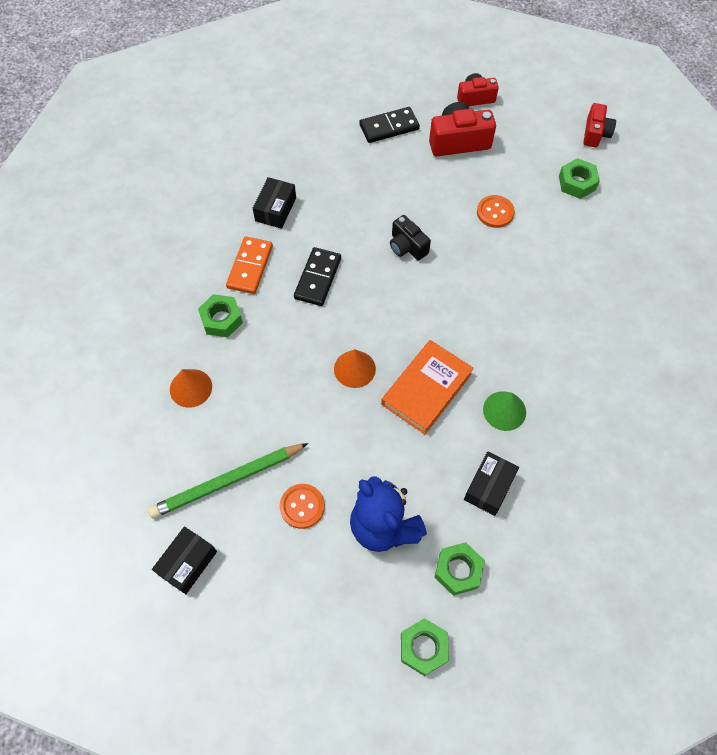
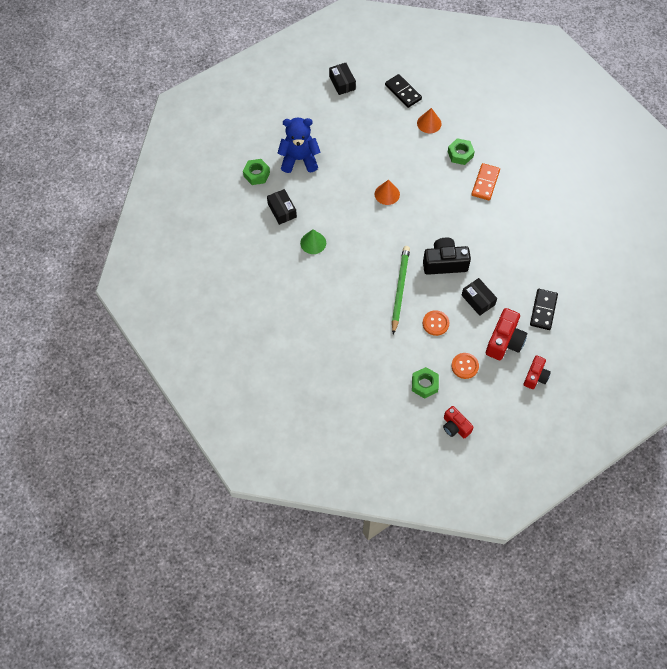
camera: 125 degrees right, 0 degrees up
(227, 481) = (368, 114): green pencil -> green pencil (400, 289)
(250, 267) = (485, 183): orange domino -> orange domino turned 60 degrees clockwise
(275, 209) = (518, 215): black box -> black box (478, 300)
(302, 506) = (333, 135): orange button -> orange button (465, 366)
(318, 278) = (454, 209): black domino -> black domino (403, 92)
(407, 246) = (444, 263): black camera -> black camera, size x1.56
(423, 648) = (237, 143): green nut -> none
(426, 389) = (351, 217): orange book -> none

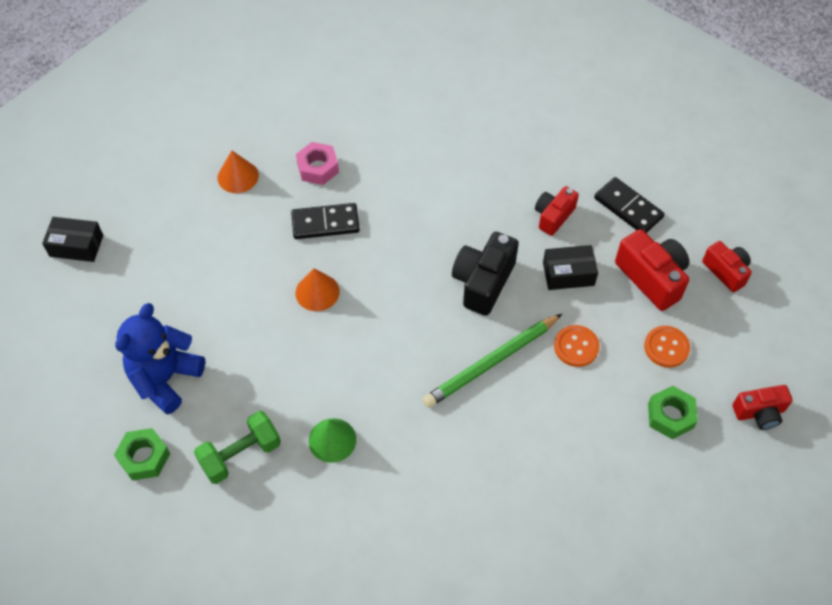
camera: 60 degrees left, 5 degrees down
(282, 210) = (240, 455): black box -> green dumbbell
(400, 289) = (491, 362): green pencil -> green pencil turned 75 degrees counterclockwise
(403, 92) = (159, 179): black domino -> black domino (325, 223)
(460, 154) = (318, 168): green nut -> pink nut
(485, 183) = (386, 165): orange domino -> none
(510, 276) = (553, 216): none -> red camera

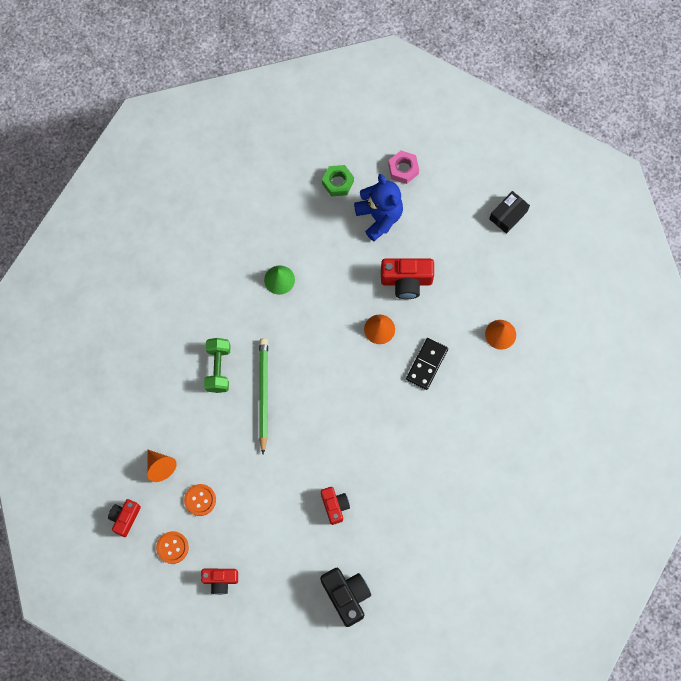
camera: 125 degrees right, 15 degrees up
(240, 455) = (304, 229): green dumbbell -> green dumbbell (218, 368)
(318, 168) = (474, 386): pink nut -> pink nut (403, 169)
(483, 282) = (318, 428): black camera -> black camera (346, 596)
(568, 274) = (288, 482): black box -> none
(576, 347) = (238, 449): orange button -> orange button (172, 547)
(628, 208) = (307, 558): black domino -> none
(652, 278) = (249, 531): red camera -> red camera (406, 281)
(670, 416) = (160, 467): green nut -> orange cone

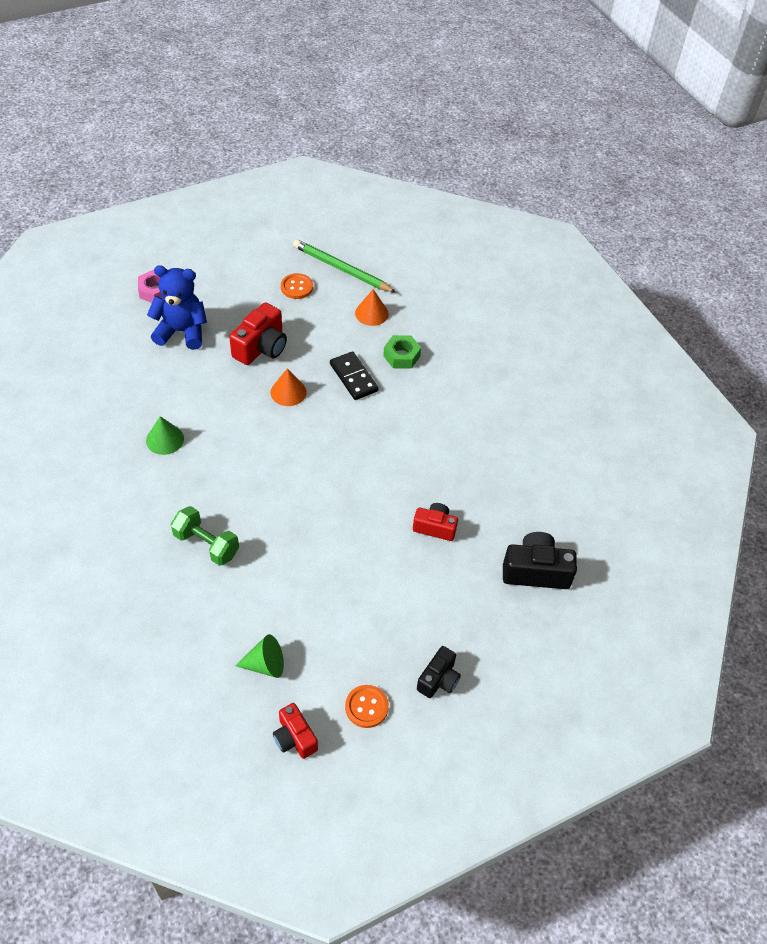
camera: 60 degrees left, 20 degrees down
(160, 467) = (265, 664): orange cone -> green cone
(200, 500) = (334, 646): orange button -> orange button (297, 287)
(220, 580) = (438, 679): red camera -> black camera
(263, 394) = (269, 521): green pencil -> green pencil (342, 269)
(338, 182) = (117, 341): green nut -> green nut (401, 356)
(508, 215) = (269, 250): black box -> none

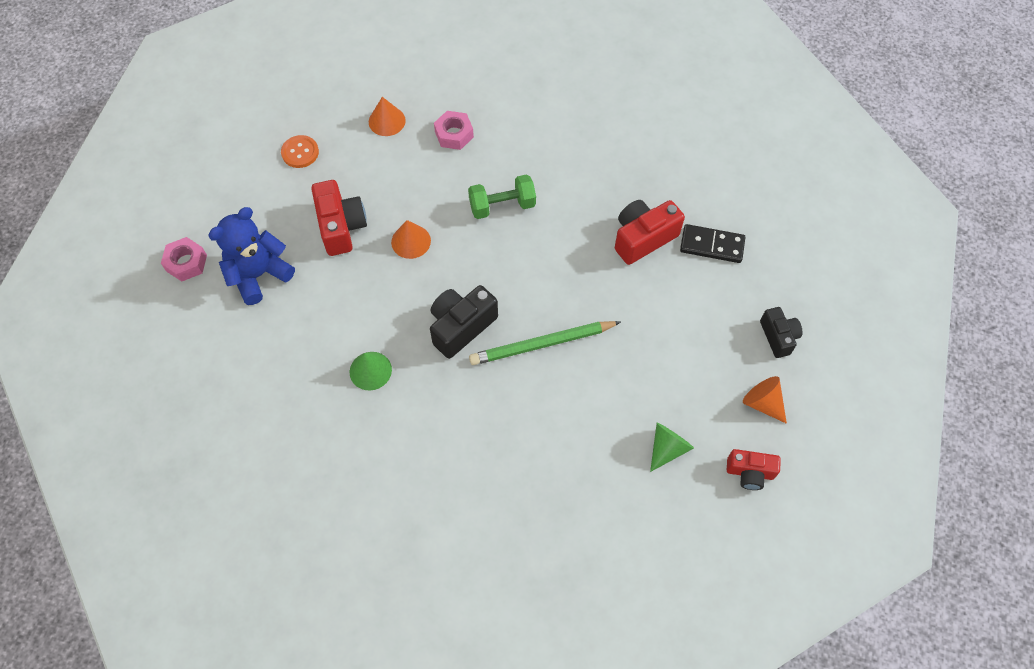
camera: 45 degrees left, 10 degrees up
(206, 544) = (513, 413): green dumbbell -> green dumbbell (502, 206)
(342, 269) = (315, 106): green pencil -> green pencil (542, 344)
(353, 377) = (442, 184): black domino -> black domino (712, 245)
(366, 707) = (762, 403): orange button -> orange cone
(401, 356) = (454, 134): green nut -> pink nut
(435, 527) = (643, 238): red camera -> red camera, size x1.56
(535, 571) = (739, 203): black camera -> black camera (461, 326)

